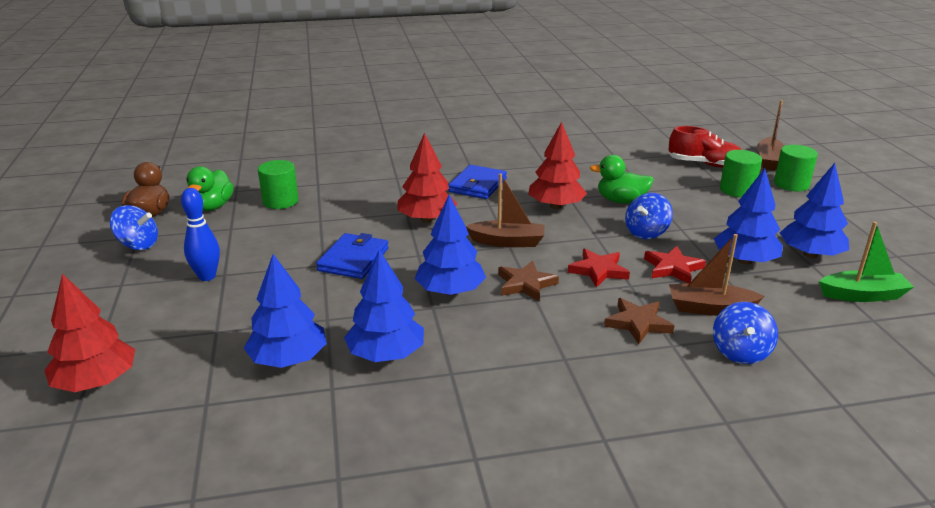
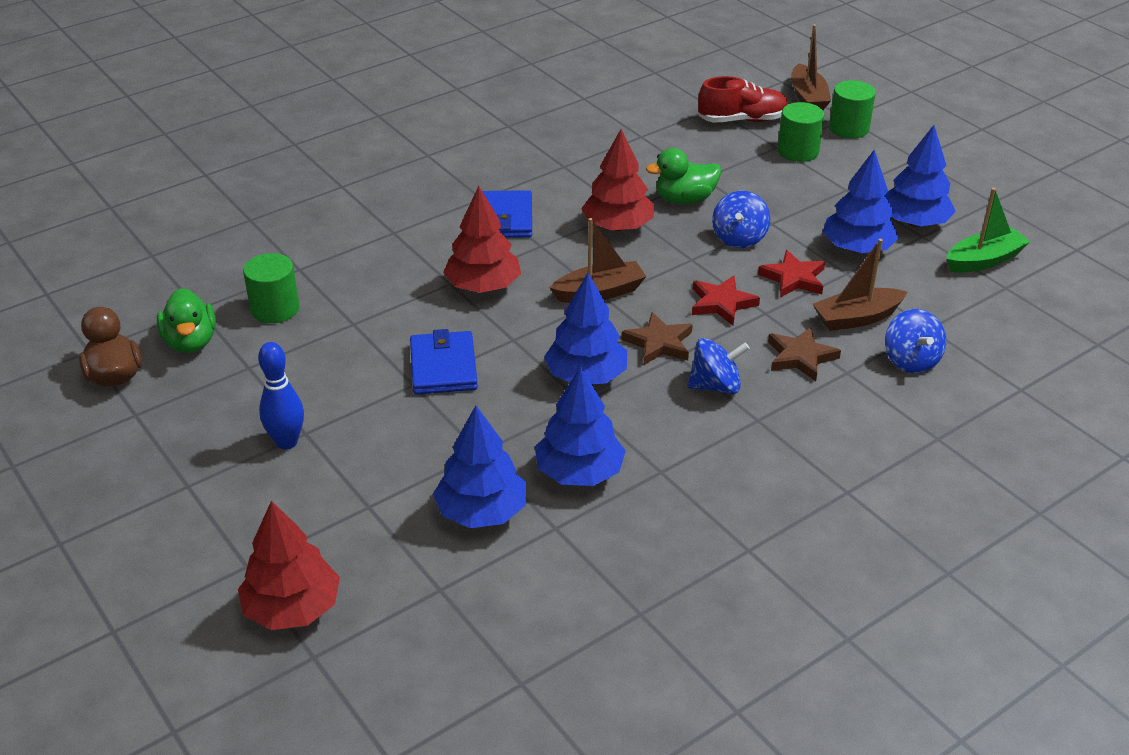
camera: 25 degrees left, 10 degrees up
(138, 245) = (149, 425): blue spinning top -> blue spinning top (715, 386)

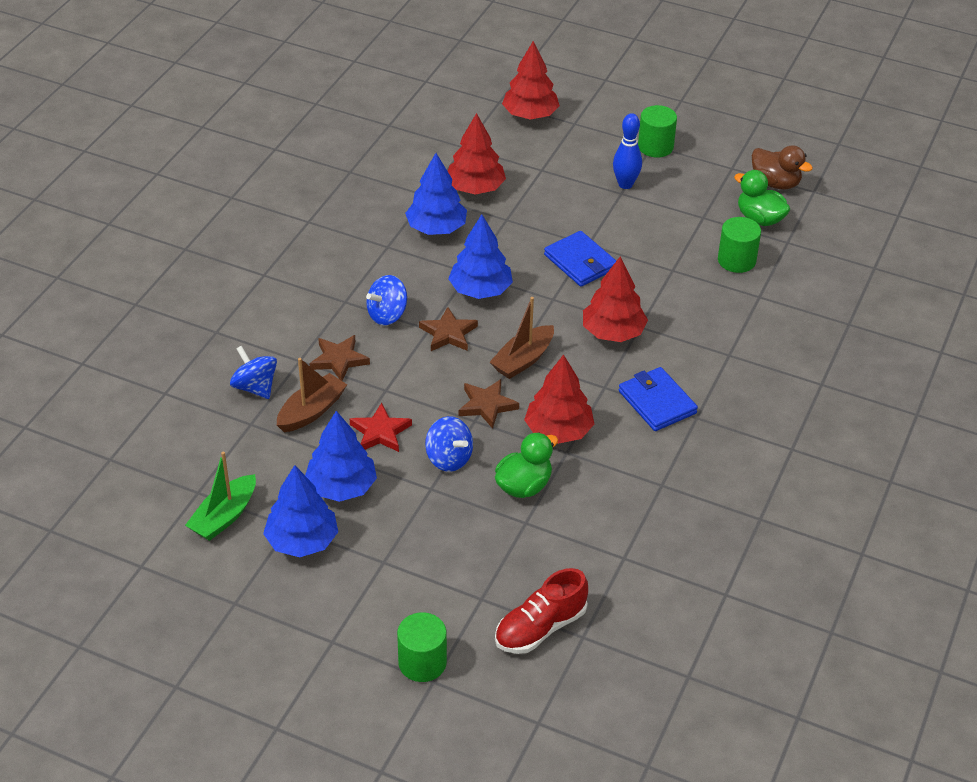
camera: 150 degrees right, 5 degrees up
(481, 512) = (475, 188): blue tree -> red tree
(669, 266) = (487, 405): none -> brown star
(722, 303) = (423, 385): red star -> none
(739, 238) = (449, 458): blue spinning top -> blue spinning top turned 150 degrees clockwise
(798, 151) = (457, 600): green cylinder -> green cylinder (655, 147)
(808, 98) = (492, 702): brown boat -> none

